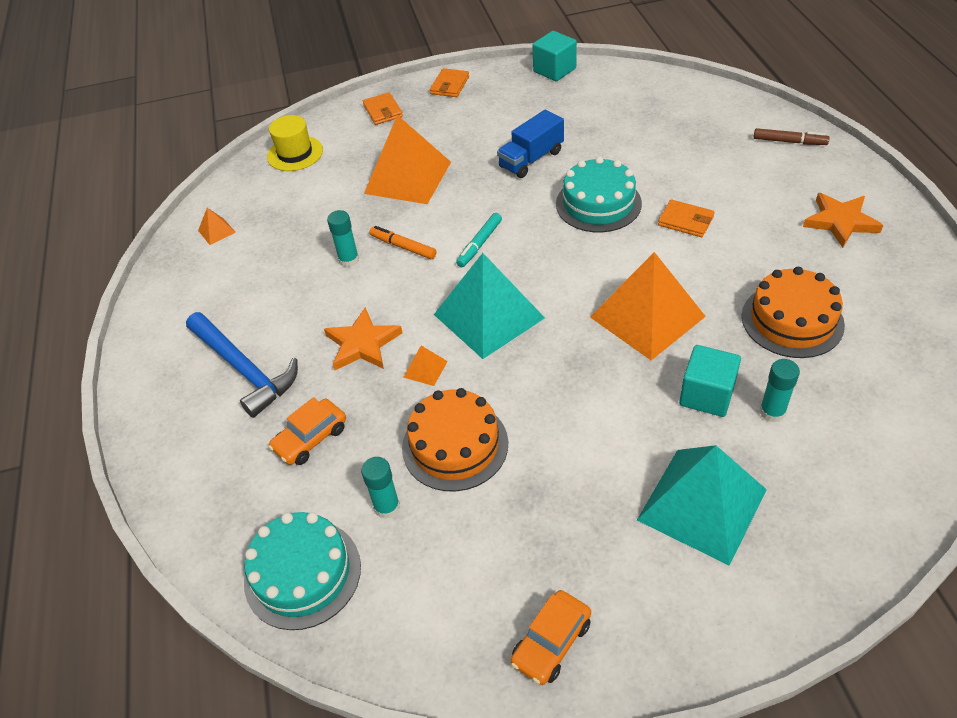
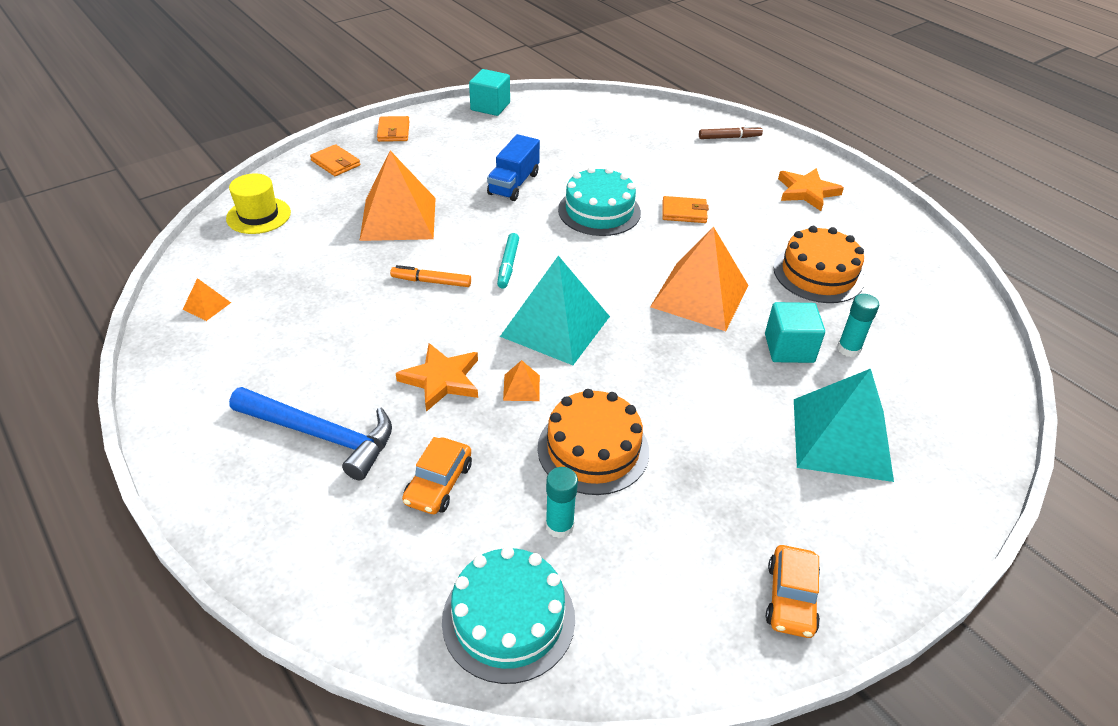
camera: 30 degrees left, 5 degrees down
(349, 260) = (380, 304): turquoise glue stick -> none

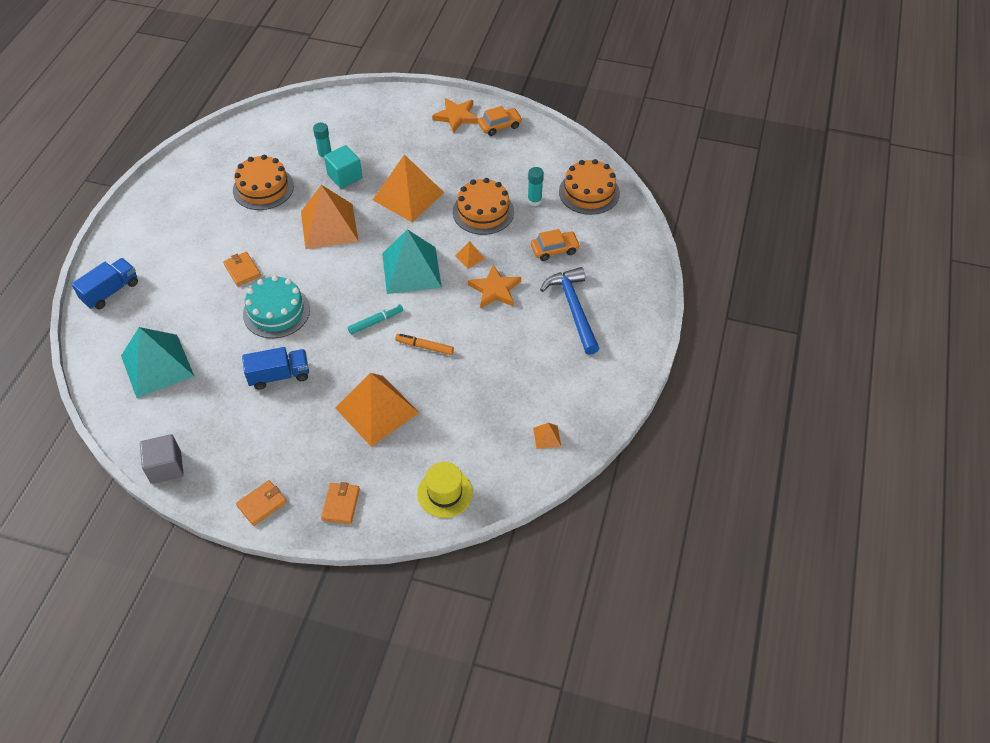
camera: 125 degrees left, 10 degrees up
(431, 281) = (424, 347): orange marker -> orange marker turned 135 degrees clockwise
(490, 106) = (166, 467): turquoise cube -> grey cube
(508, 619) = (589, 192): turquoise cake -> orange cake
(696, 389) = (408, 196): none -> orange pyramid
(729, 137) = (110, 291): brown marker -> blue truck
(807, 192) = (165, 224): orange star -> orange star (456, 116)
(841, 439) = (396, 139): turquoise pyramid -> turquoise pyramid (157, 365)

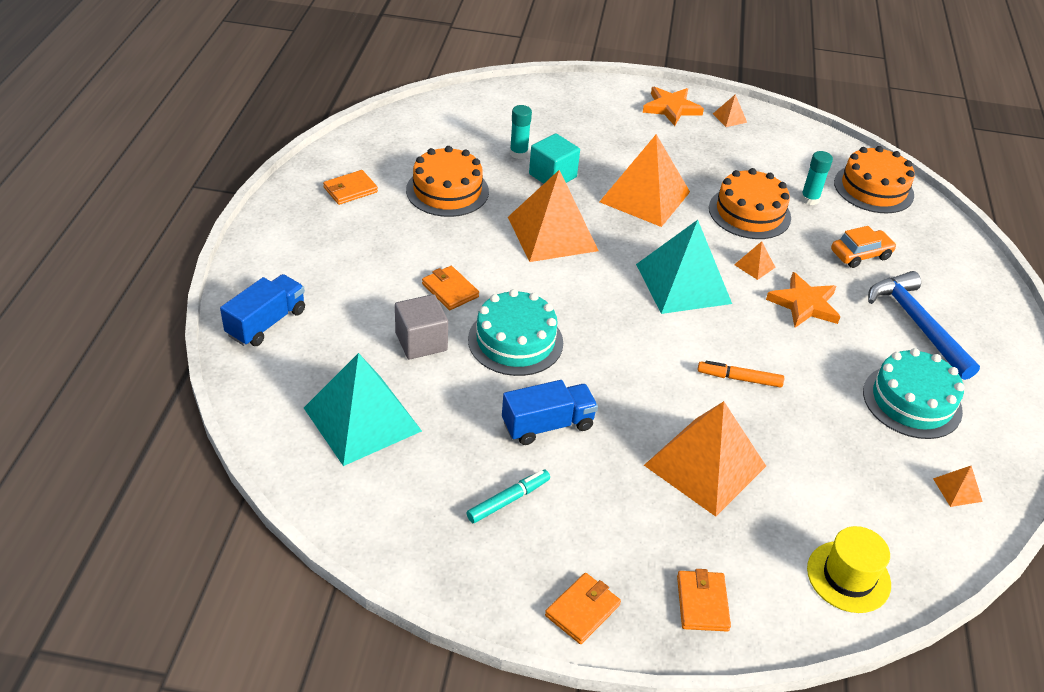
camera: 10 degrees left, 10 degrees down
(166, 467) = (416, 564): grey cube -> grey cube (421, 342)
(193, 186) = (350, 190): none -> orange wallet
(376, 322) = (659, 349): turquoise marker -> turquoise marker (508, 500)
(499, 126) = (729, 118): orange car -> orange pyramid
(543, 369) = (912, 401): none -> turquoise cake

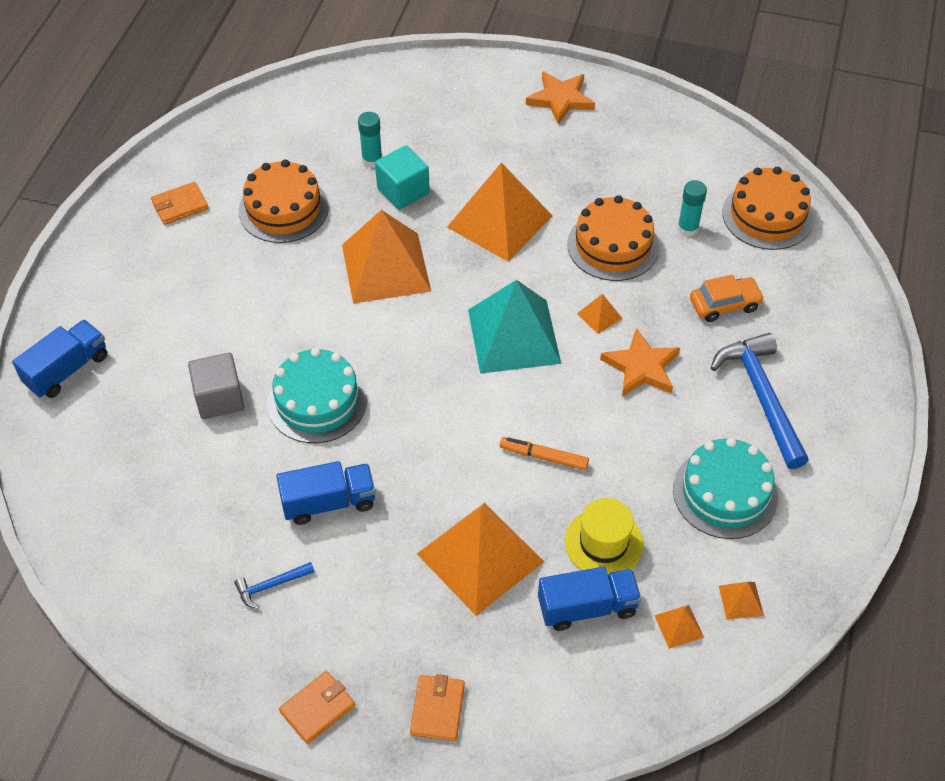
camera: 10 degrees right, 10 degrees up
(362, 419) = (144, 486): turquoise pyramid -> none
(450, 290) = (261, 337): orange wallet -> none
(508, 500) = (271, 585): turquoise marker -> blue hammer
(729, 118) = (625, 113): orange pyramid -> orange pyramid (679, 626)
(818, 503) = (587, 607): none -> blue truck
(848, 576) = (594, 691): yellow hat -> yellow hat (603, 543)

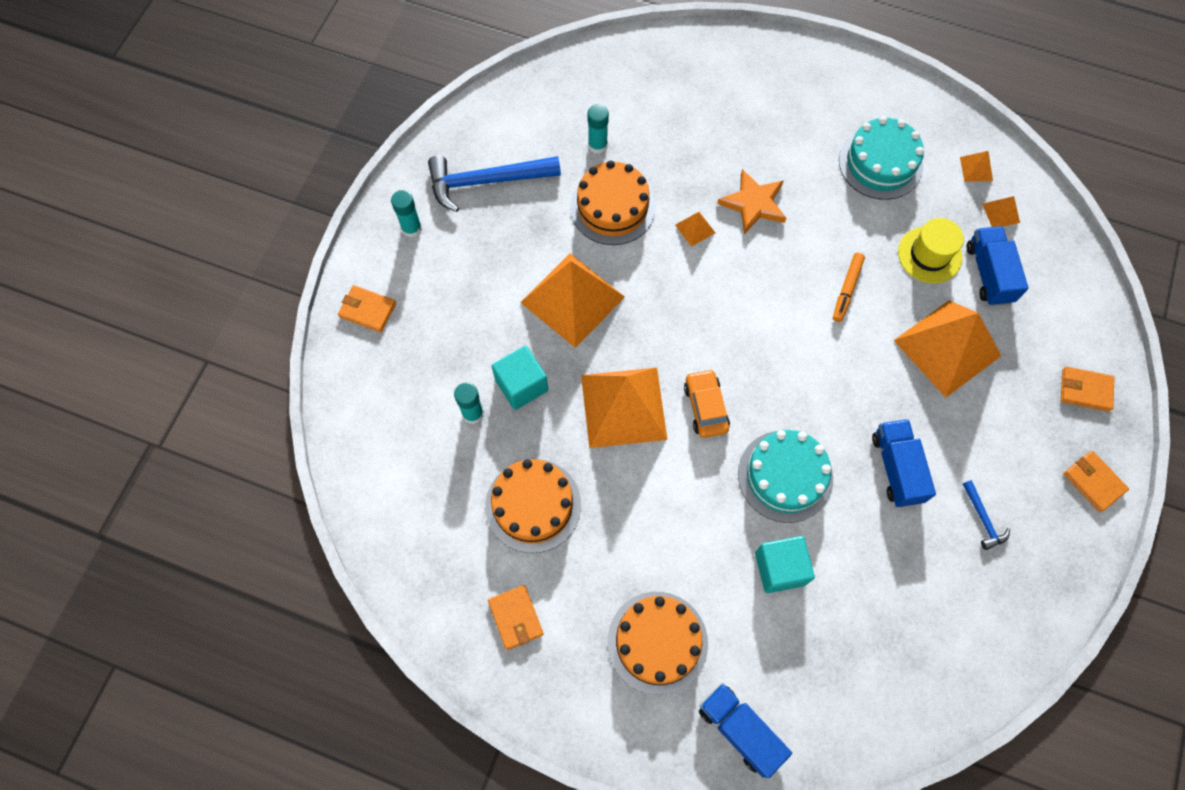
camera: 85 degrees left, 15 degrees up
(219, 398) = (780, 568): grey cube -> turquoise cube
(469, 80) = (367, 310): none -> orange wallet
(514, 336) = (715, 300): turquoise pyramid -> none
(560, 99) = (412, 228): orange star -> turquoise glue stick
(724, 304) = (688, 132): orange car -> orange car (705, 407)
(762, 396) = (786, 122): blue hammer -> blue hammer (486, 181)
(767, 215) = (588, 83): orange cake -> orange cake (657, 642)

